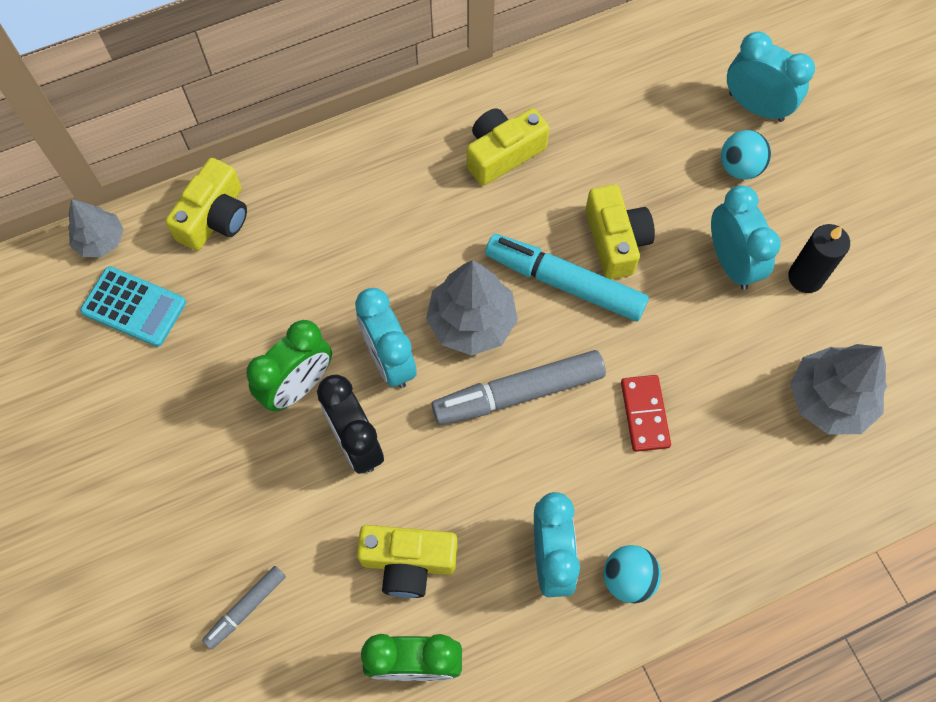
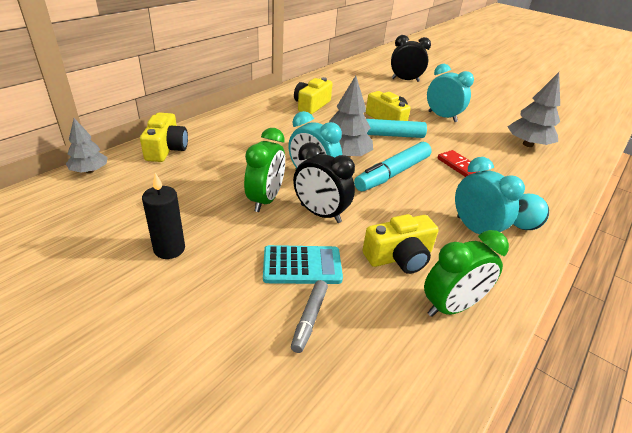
camera: 30 degrees left, 30 degrees down
(134, 307) = (129, 192): turquoise calculator -> turquoise calculator (302, 265)
(518, 393) = (393, 173): grey marker -> turquoise marker
(739, 167) = (416, 94): turquoise ball -> none
(756, 107) = (405, 80): turquoise clock -> black clock
(805, 277) = (475, 115): black candle -> black candle (169, 249)

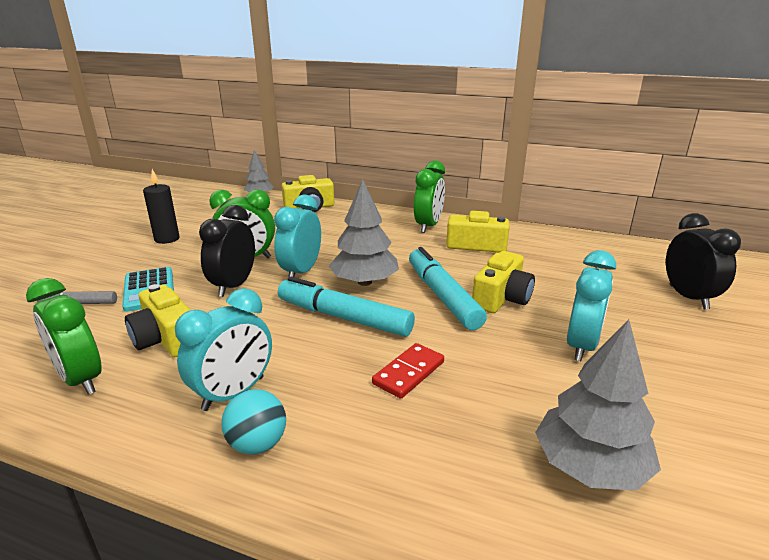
camera: 75 degrees right, 10 degrees down
(264, 111) = (428, 226): none -> green clock

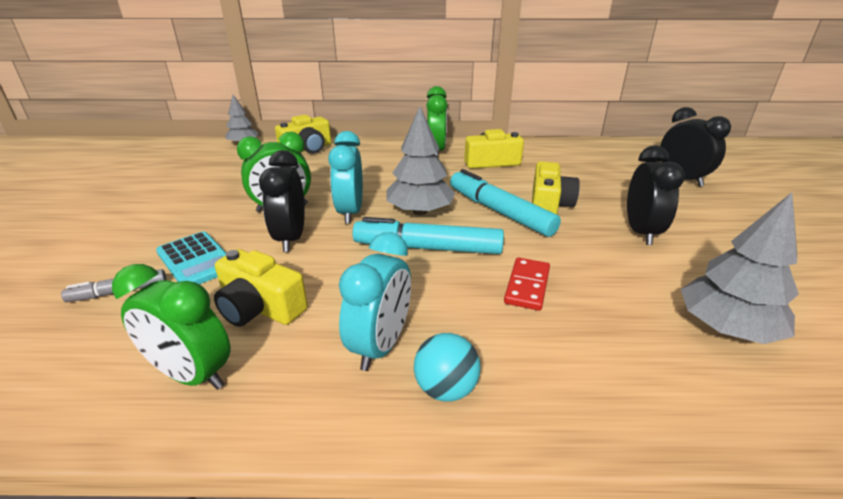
camera: 20 degrees left, 5 degrees up
(167, 239) = (172, 203): black candle -> none
(581, 346) = (641, 232): turquoise clock -> black clock

